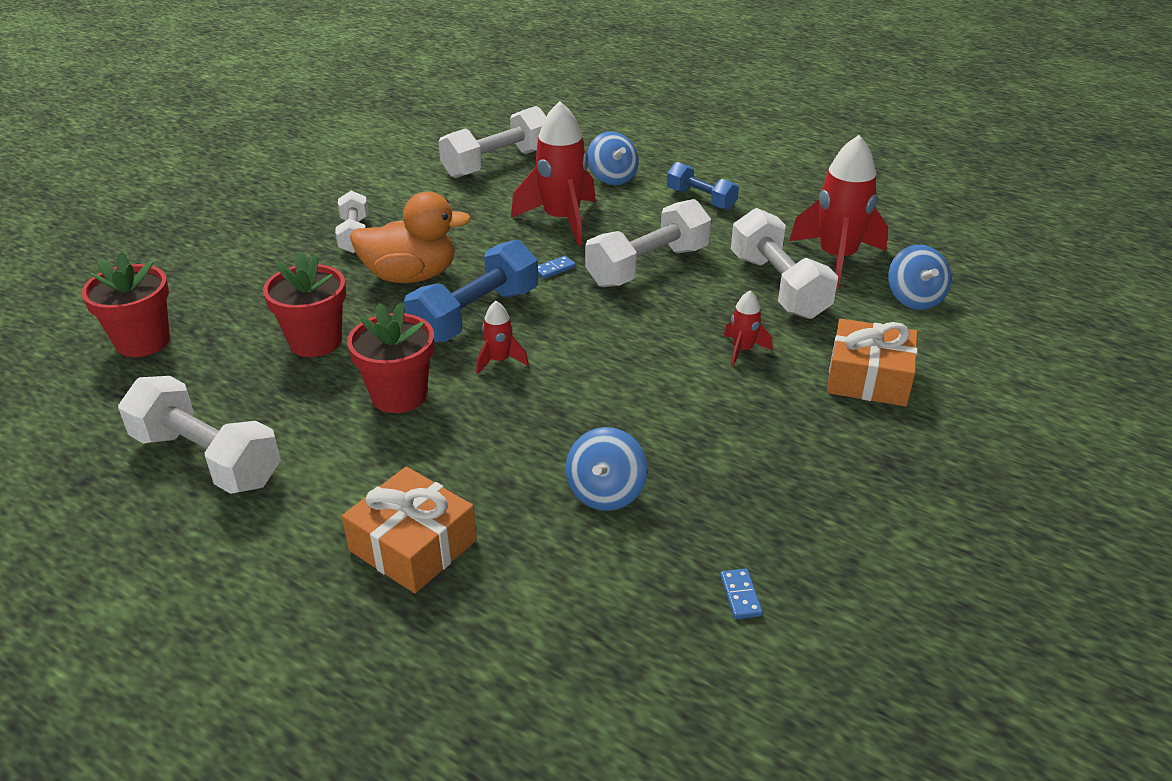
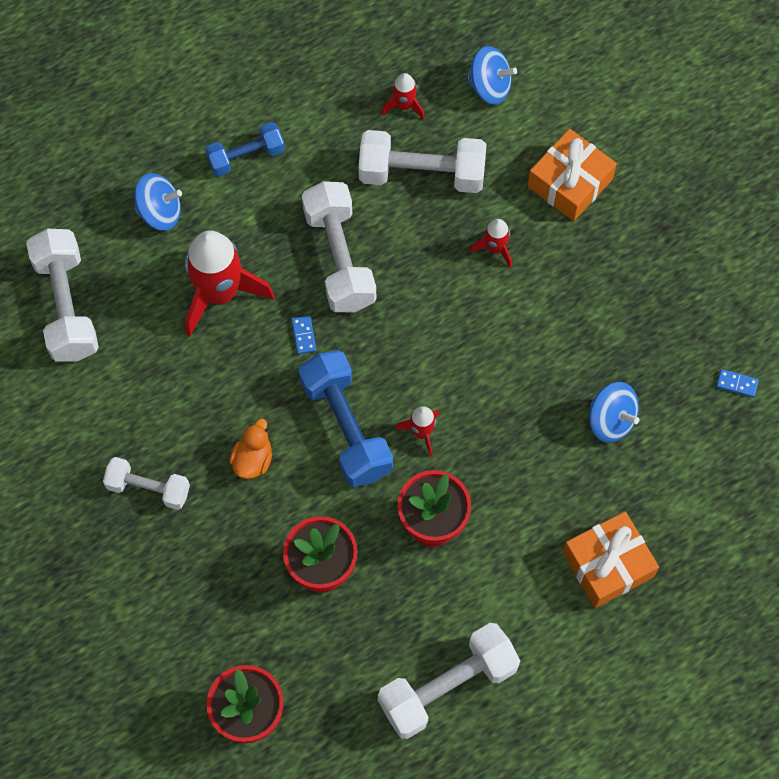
camera: 65 degrees left, 30 degrees up
(411, 276) = (253, 460): orange duck -> orange duck, size x0.53
(837, 258) = (404, 106): red rocket -> red rocket, size x0.47

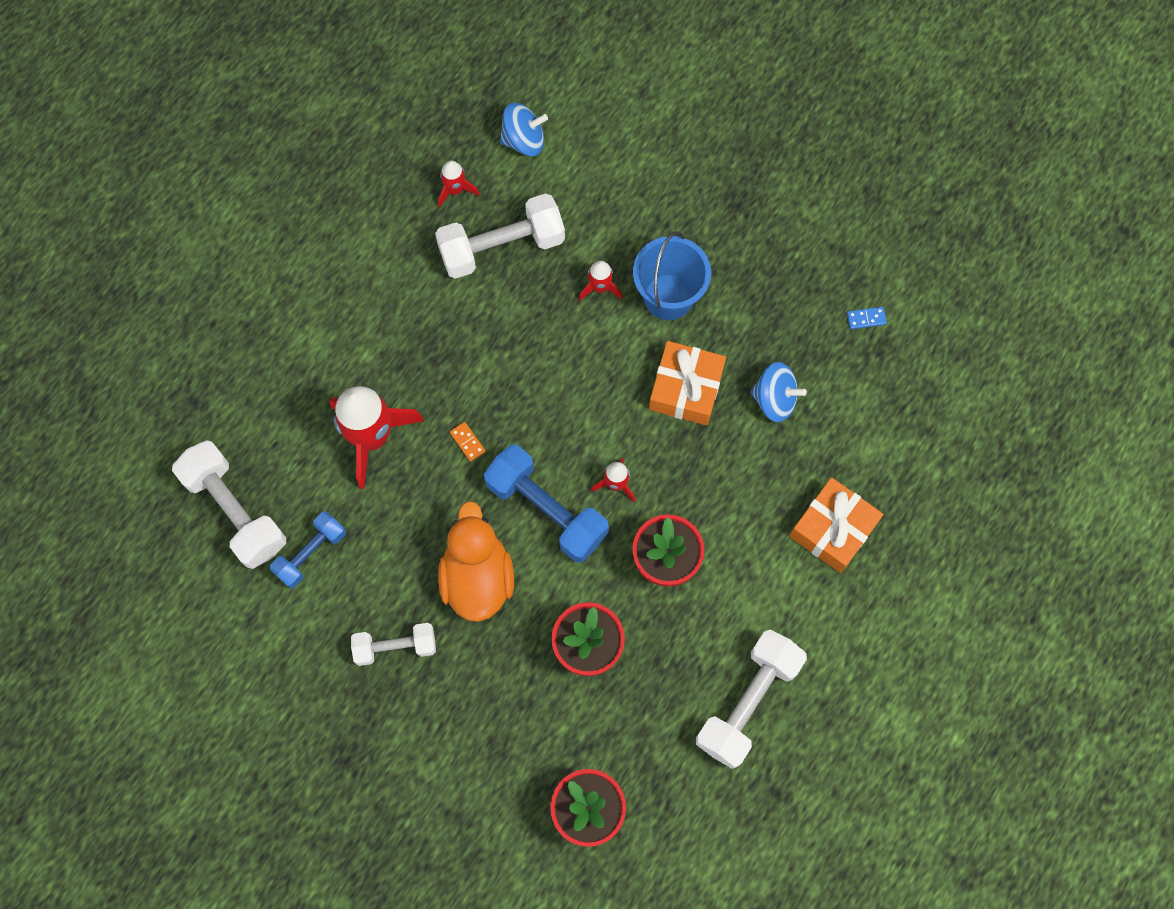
camera: 25 degrees left, 5 degrees up
(160, 212) = (279, 385): blue spinning top -> none
(246, 157) = (334, 298): blue dumbbell -> blue dumbbell (311, 553)
(253, 460) = (477, 577): orange duck -> orange duck, size x1.88
(303, 335) = (467, 442): blue domino -> orange domino
(339, 258) = (465, 357): white dumbbell -> none
(555, 284) = (668, 297): none -> blue bucket
(569, 183) = (637, 199): orange gift -> orange gift (686, 389)

